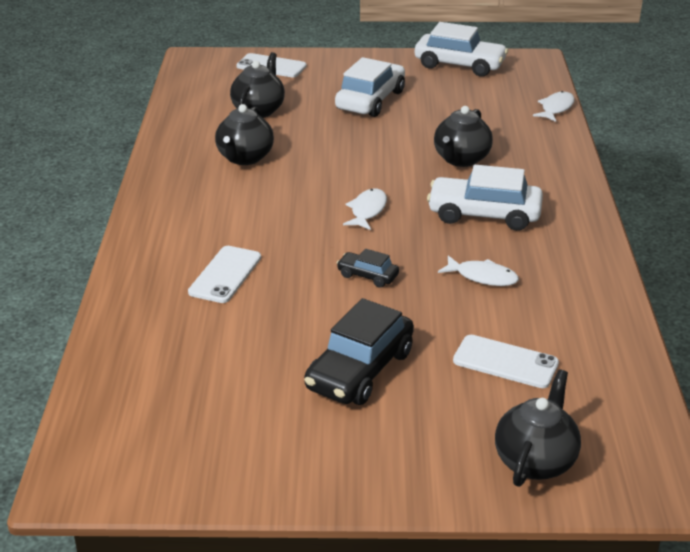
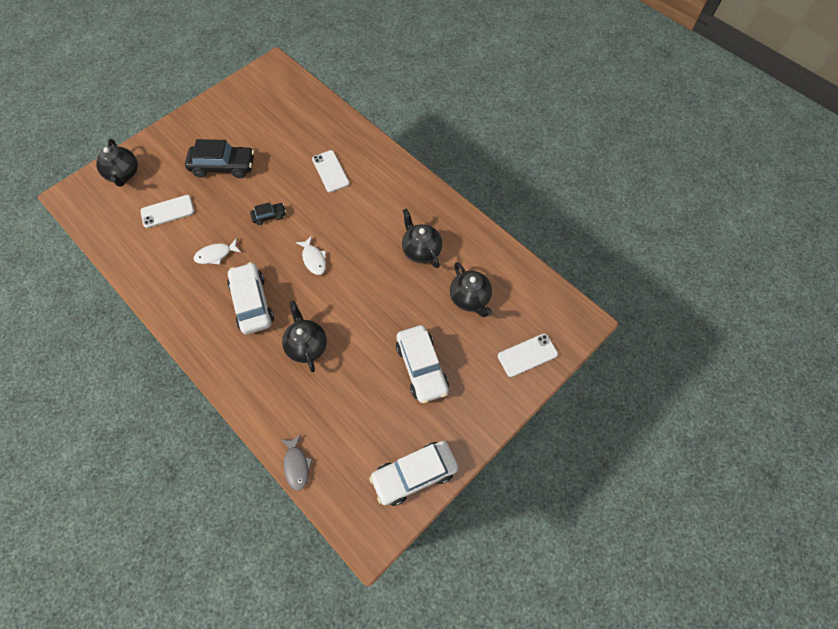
camera: 135 degrees right, 30 degrees up
(360, 370) = (223, 166): black car -> black car turned 105 degrees clockwise
(484, 214) = (252, 303): white car -> white car turned 75 degrees counterclockwise
(556, 108) = (296, 465): white fish -> grey fish

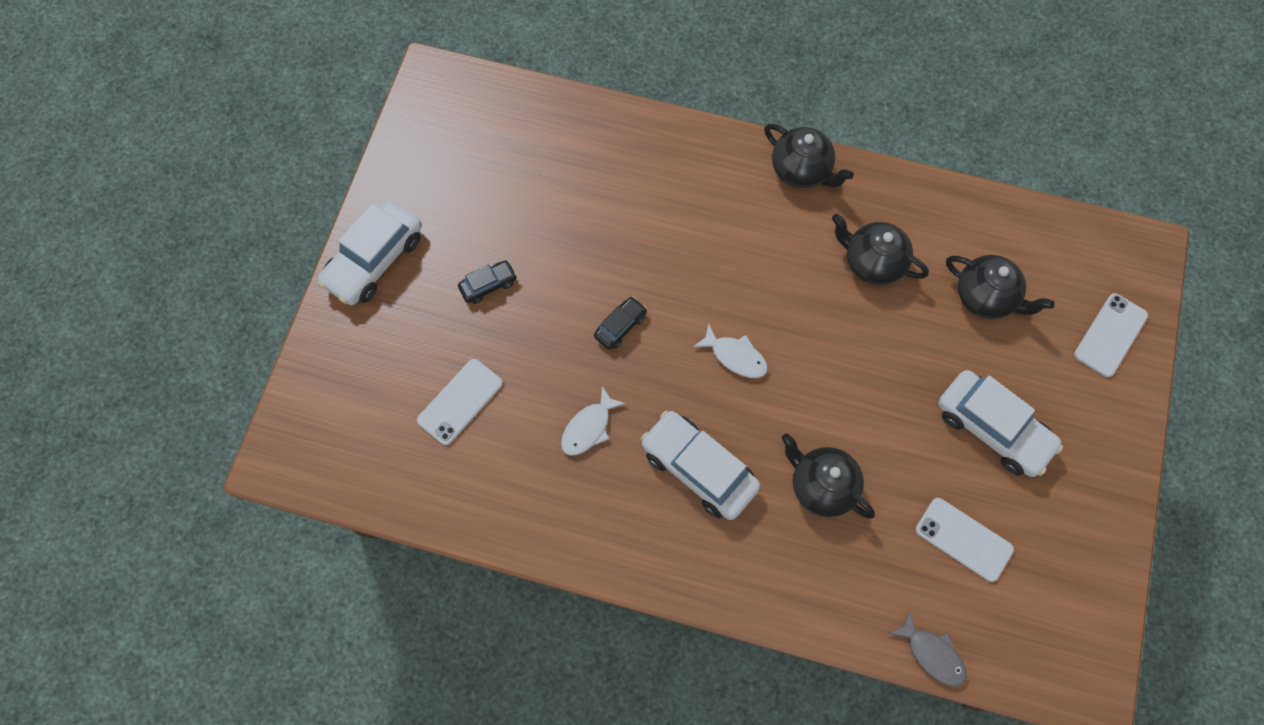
camera: 30 degrees left, 5 degrees up
(124, 174) = (340, 380): black teapot -> black teapot (801, 170)
(223, 166) = (488, 285): black car -> black car, size x0.50
(330, 171) = (656, 209): white phone -> white phone (963, 539)
(414, 475) = (1085, 575): white car -> white car (374, 260)

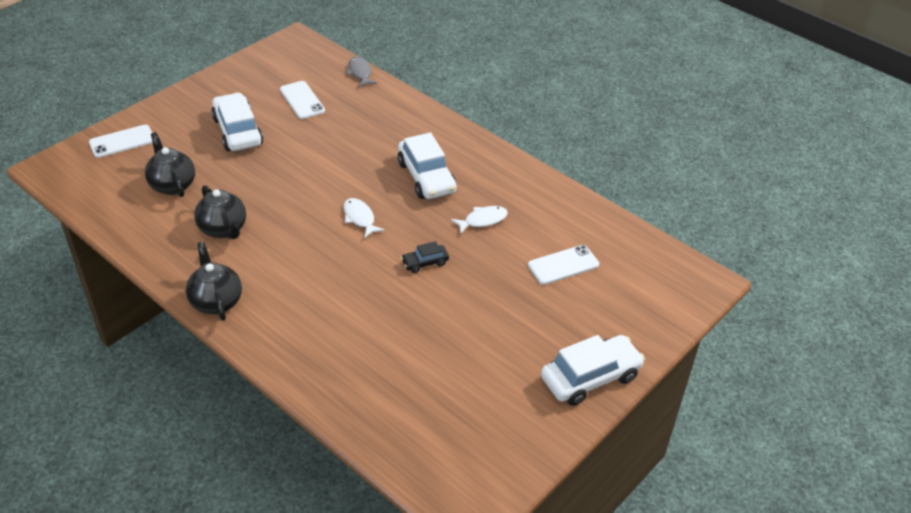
camera: 155 degrees left, 25 degrees down
(488, 285) = (506, 324): black car -> none
(821, 486) = (360, 145): black teapot -> none

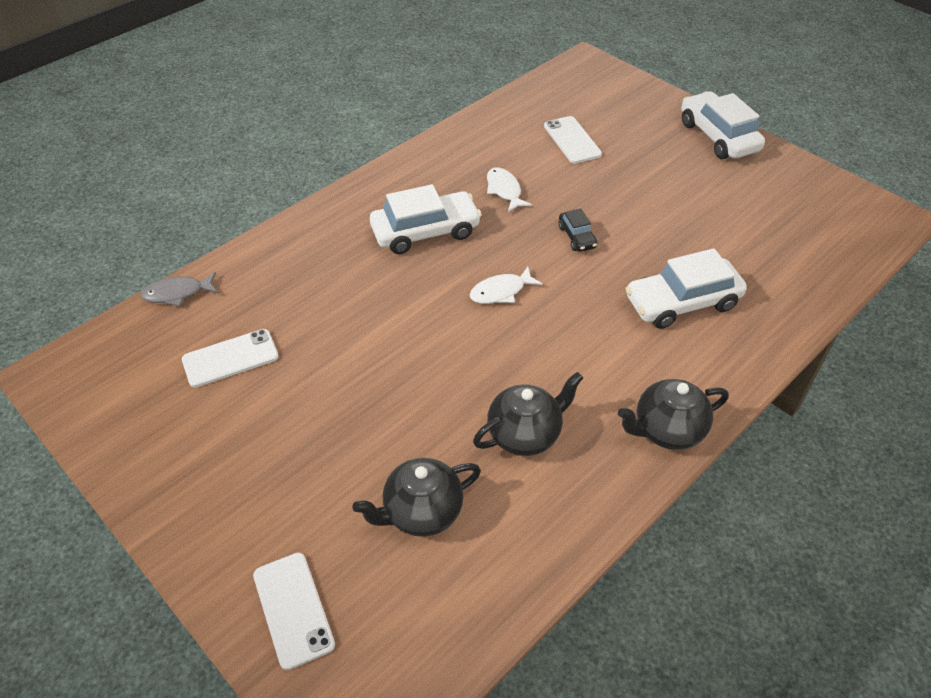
camera: 85 degrees left, 5 degrees up
(237, 131) = (295, 435): white car -> white car (682, 303)

